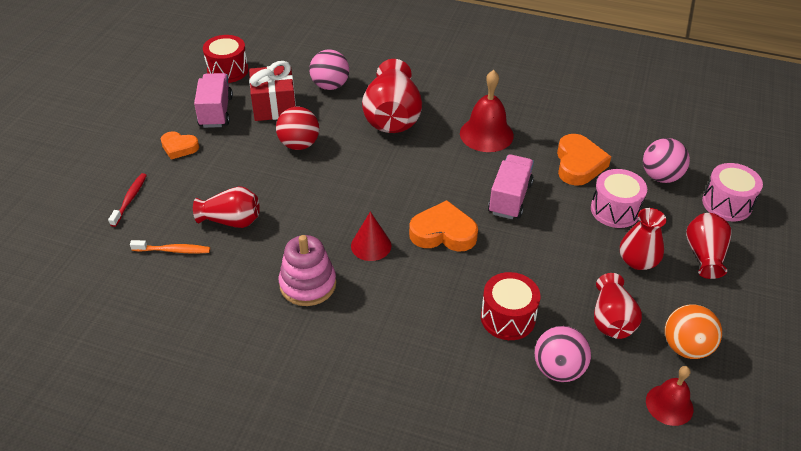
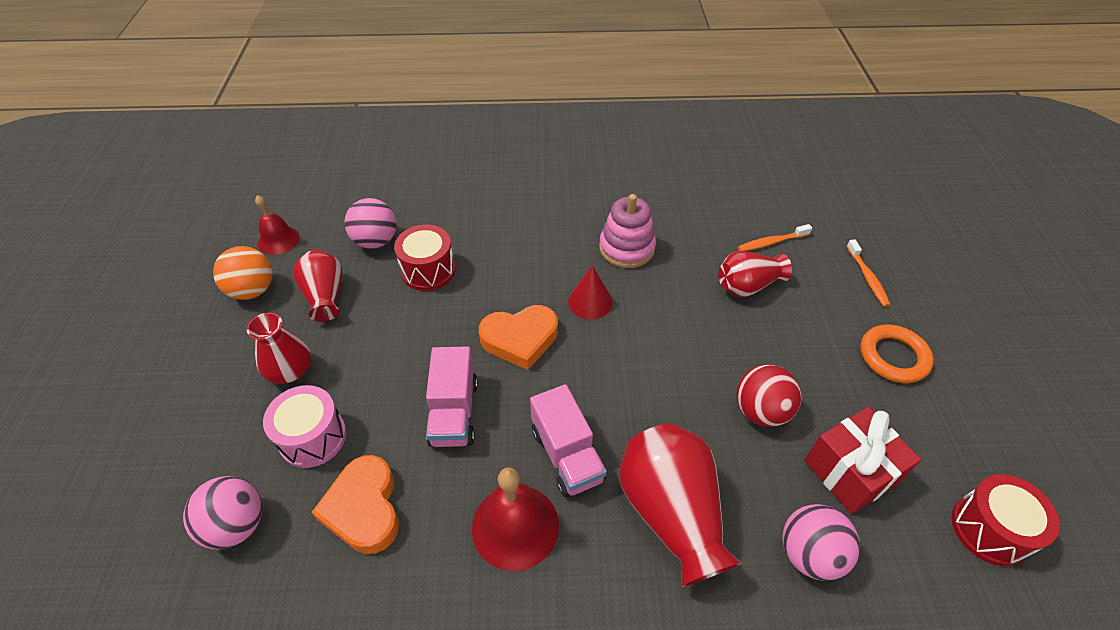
camera: 160 degrees right, 5 degrees up
(130, 199) = (867, 277): red toothbrush -> orange toothbrush
(179, 147) = (893, 357): orange heart -> orange ring
(216, 112) = (914, 431): pink truck -> pink truck (567, 455)
(704, 255) = (205, 402): red vase -> none
(726, 204) = (146, 501): pink drum -> none

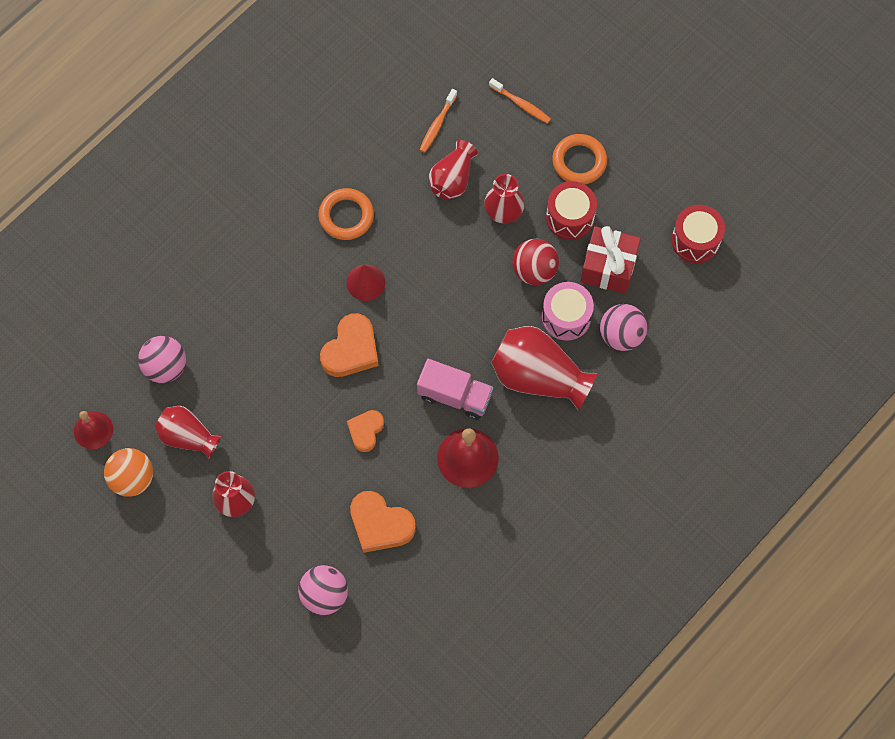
camera: 45 degrees left, 20 degrees up
(313, 437) = (303, 520): pink drum -> pink drum (566, 317)
(428, 270) = (232, 355): red drum -> red drum (570, 217)
(454, 412) = (365, 431): pink truck -> orange heart
(626, 248) = (346, 216): pink stacking toy -> orange ring
(775, 340) = (503, 210): none -> red vase

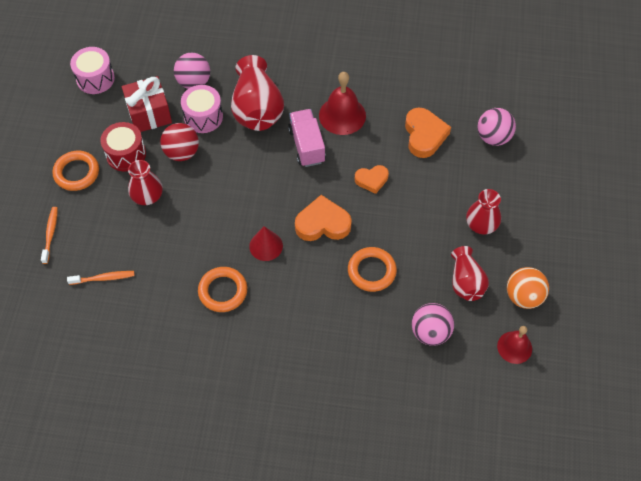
camera: 125 degrees left, 10 degrees down
(266, 359) = (371, 271): none -> orange ring
(452, 179) = (144, 241): red vase -> none
(695, 240) = (95, 79): red drum -> pink drum

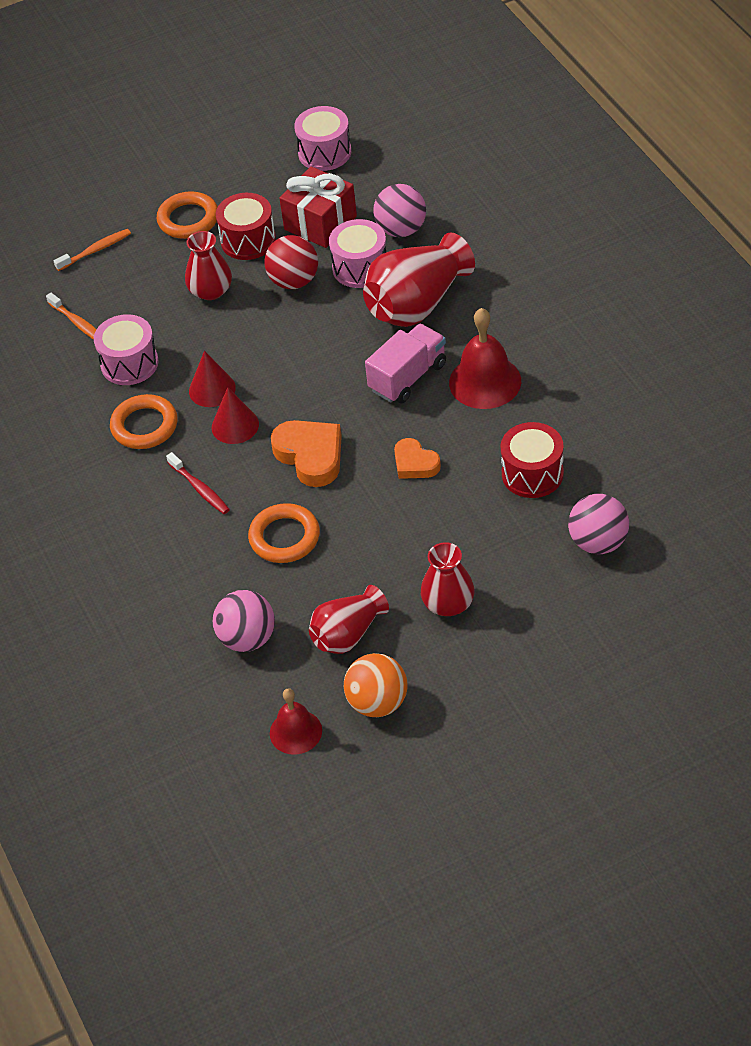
camera: 60 degrees right, 10 degrees down
(164, 270) = (129, 363): none -> pink drum
(227, 240) = (212, 389): none -> red cone
(298, 291) = (200, 489): none -> red toothbrush
(424, 135) = (532, 474): orange heart -> red drum

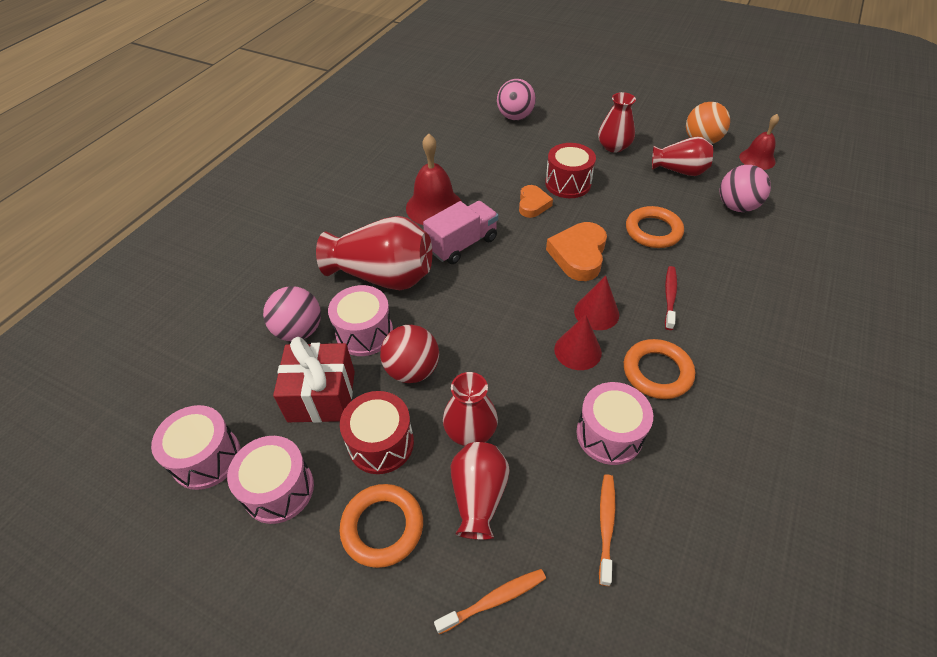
camera: 130 degrees left, 0 degrees up
(95, 250) = (494, 600): orange toothbrush -> orange toothbrush turned 135 degrees clockwise
(160, 272) = (478, 497): none -> red vase
(264, 180) = (279, 489): none -> pink drum
(407, 377) = (462, 244): pink truck -> pink truck turned 135 degrees clockwise
(532, 474) = (491, 156): red drum -> red drum (568, 183)

